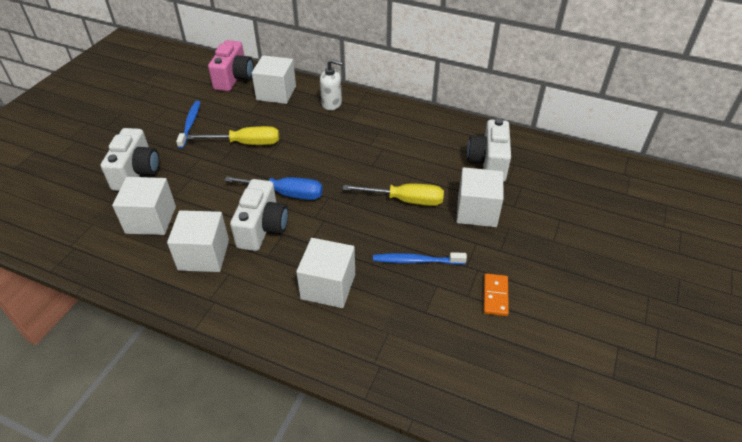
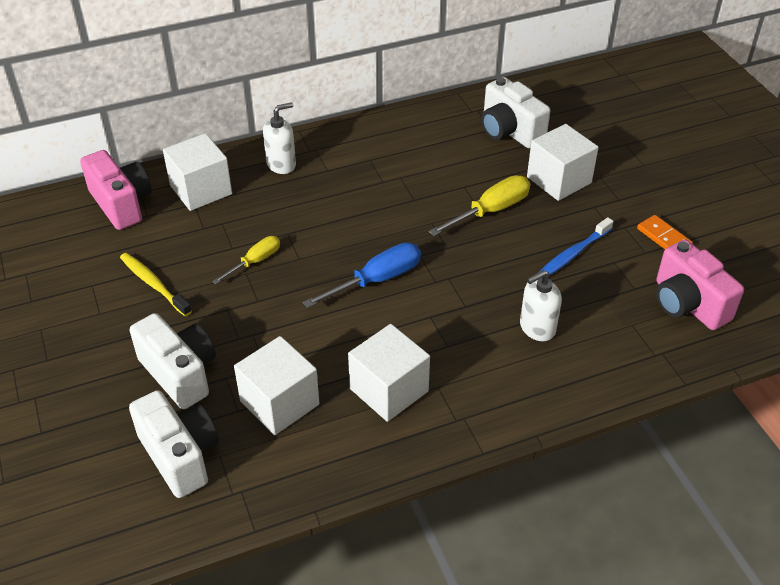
camera: 45 degrees left, 0 degrees up
(190, 124) = (154, 284): blue toothbrush -> yellow toothbrush
(246, 143) = (255, 261): yellow screwdriver -> yellow screwdriver, size x0.64
(262, 228) = (404, 326): white camera -> white camera (180, 455)
(328, 286) = (537, 328): white cube -> white soap dispenser
(446, 350) = (688, 304): none -> pink camera

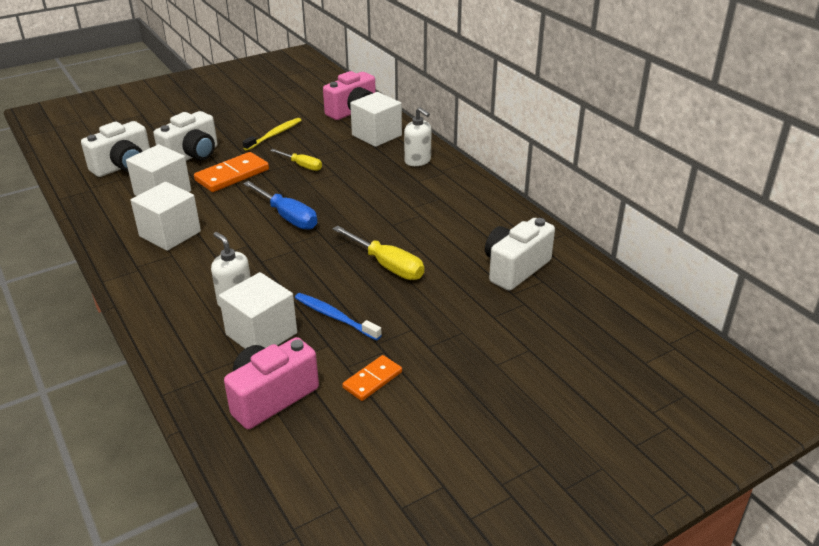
camera: 80 degrees right, 10 degrees down
(255, 329) = (232, 175): none -> orange domino
(559, 180) = (447, 304): white cube -> white cube (261, 334)

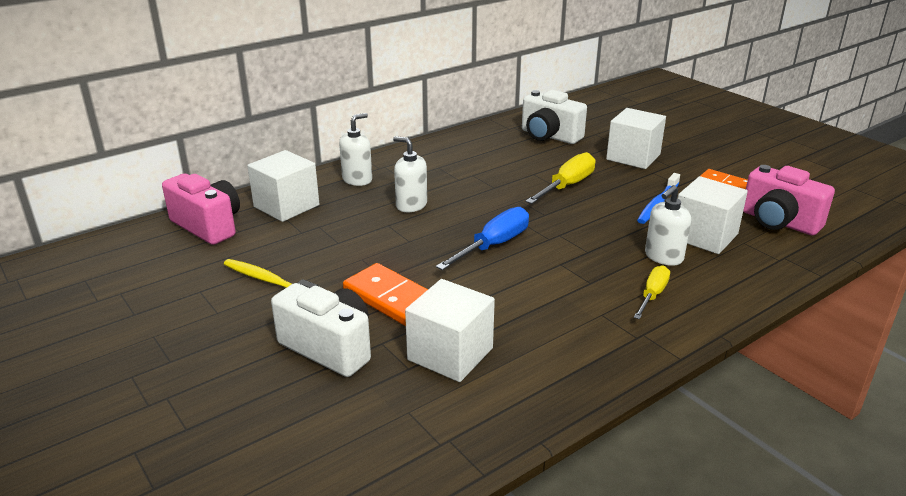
camera: 95 degrees left, 5 degrees down
(123, 166) = (363, 420): white camera -> none
(170, 234) = (556, 325): white cube -> white cube (633, 157)
(302, 165) = (366, 249): yellow screwdriver -> yellow screwdriver (652, 295)
(366, 183) = (411, 205): none -> white soap dispenser

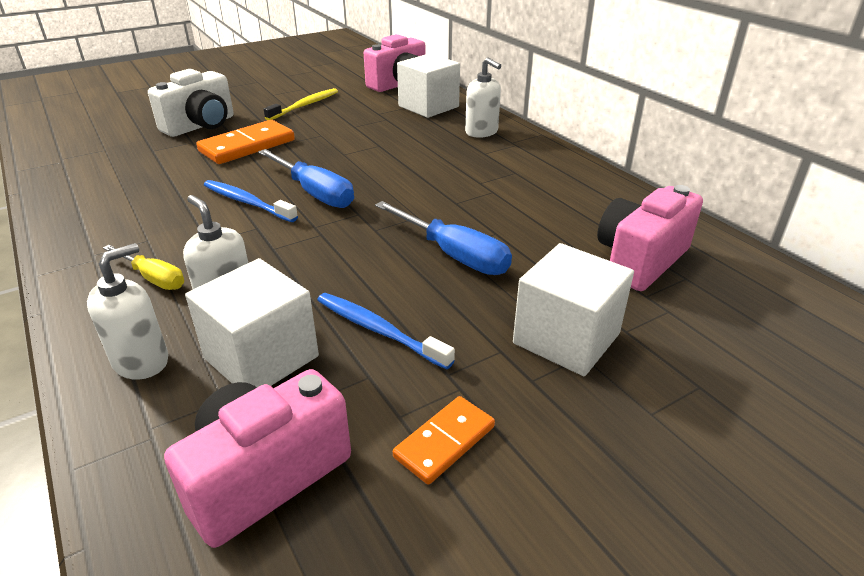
camera: 95 degrees right, 5 degrees up
(411, 205) = (418, 155): white soap dispenser -> white soap dispenser (141, 361)
(450, 354) = (154, 165): white cube -> none
(520, 276) = (247, 202): none -> blue toothbrush
(549, 136) = (640, 260): white camera -> pink camera
(567, 186) = (454, 255): yellow screwdriver -> blue screwdriver

